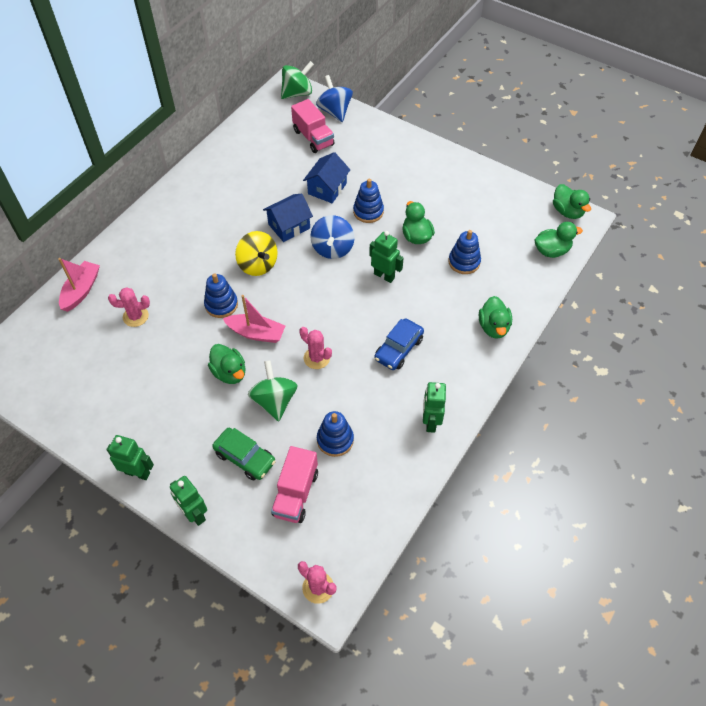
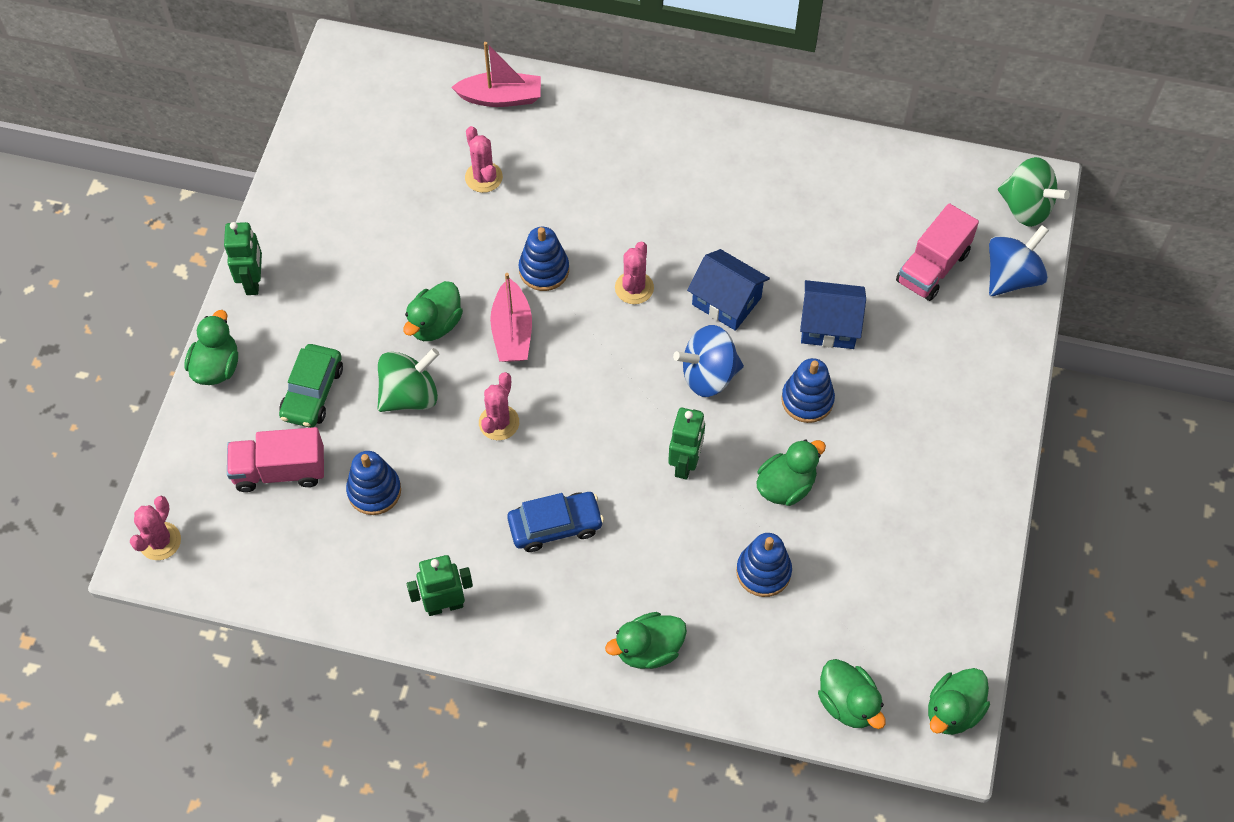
camera: 70 degrees right, 5 degrees up
(194, 514) = (216, 367): green robot -> green duck
(258, 265) = (634, 288): yellow spinning top -> pink cactus
(398, 349) = (555, 525): blue car -> blue car turned 150 degrees clockwise

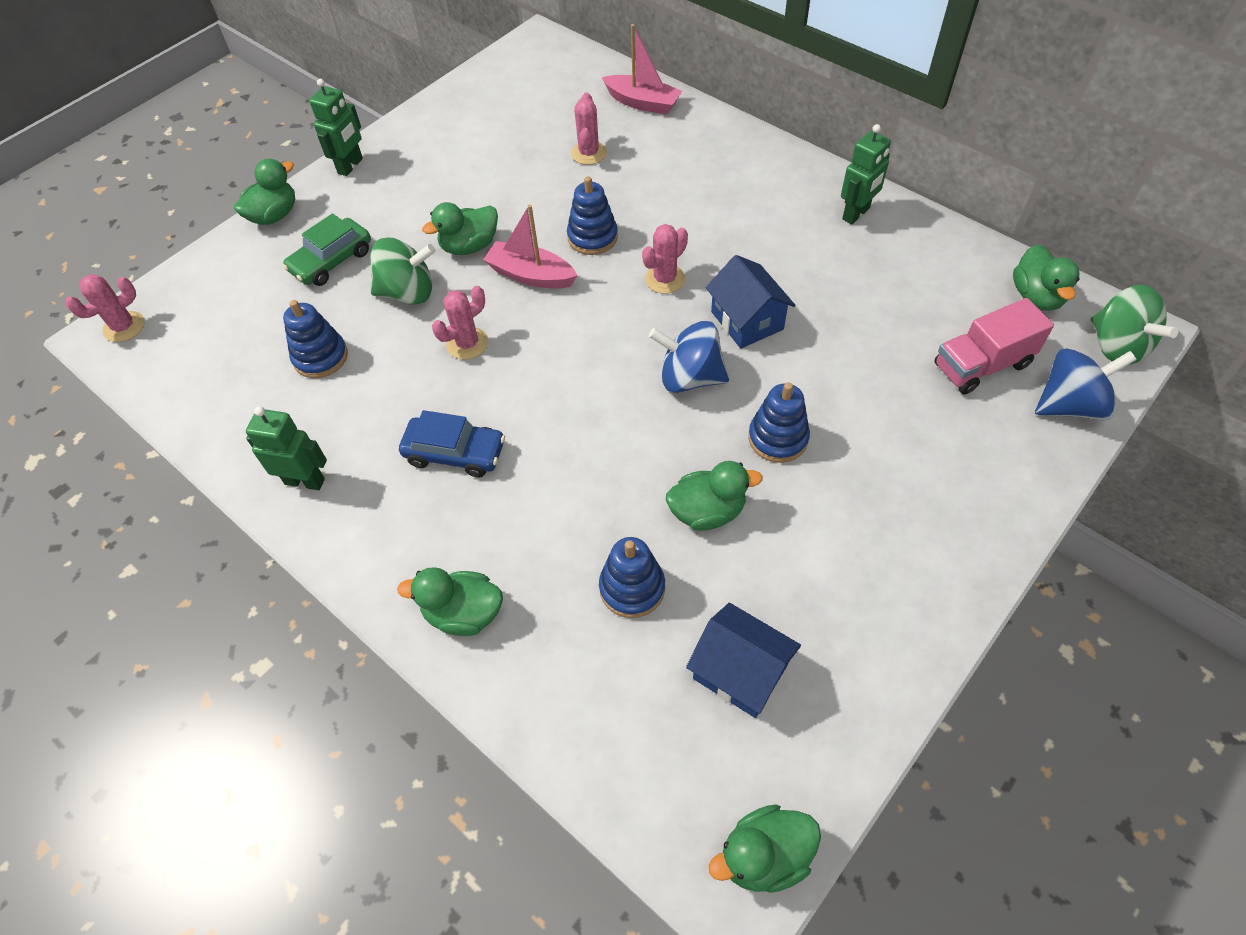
camera: 30 degrees right, 5 degrees down
(280, 470) = (258, 310): pink truck -> none
(512, 331) = (531, 275): pink boat -> pink boat turned 90 degrees clockwise
(685, 464) = (617, 448): green robot -> green robot (856, 214)
(829, 326) = (839, 379): blue house -> blue house (740, 672)
(848, 703) = (641, 781): green duck -> green duck (1036, 296)

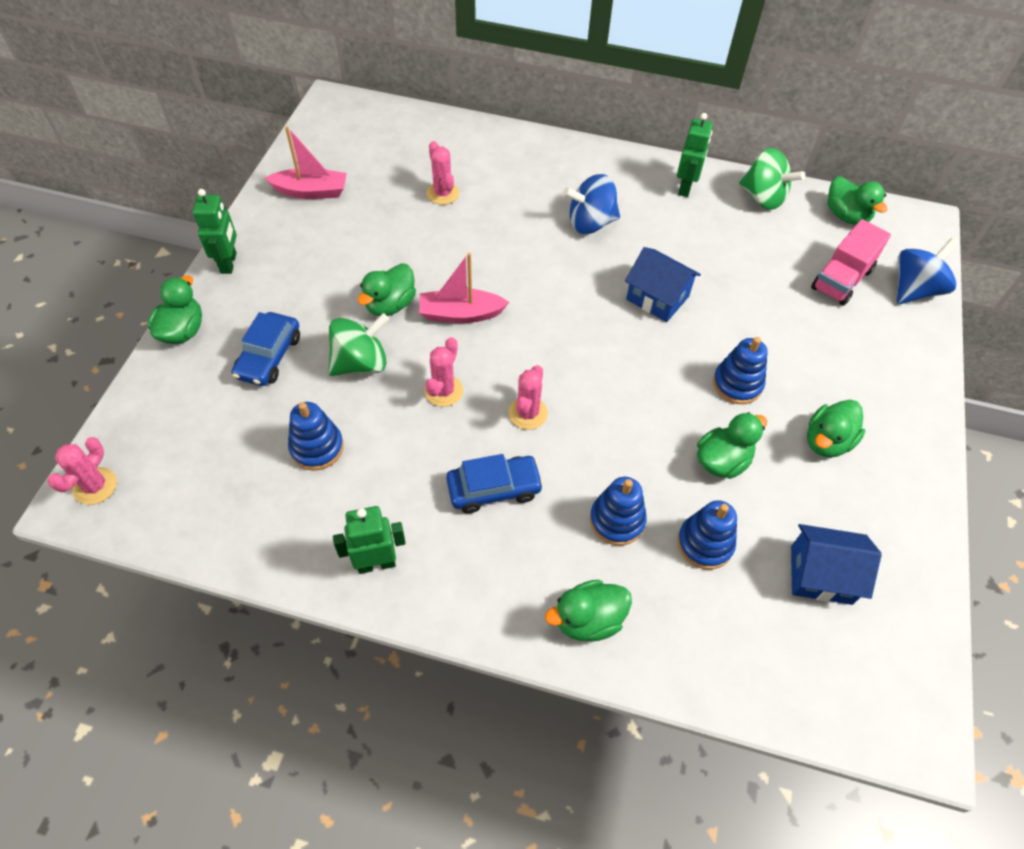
camera: 30 degrees left, 0 degrees up
(332, 261) = (269, 356): green car -> blue car
(592, 237) = (492, 266): blue stacking toy -> blue stacking toy (617, 520)
(642, 103) = (461, 138): pink boat -> pink boat (311, 191)
(665, 279) = (573, 283): pink cactus -> pink cactus (528, 413)
(689, 377) = (643, 358): blue spinning top -> blue spinning top (590, 223)
(764, 856) = (919, 703): green duck -> green duck (827, 441)
(1116, 346) = (917, 237): green spinning top -> green spinning top (763, 198)

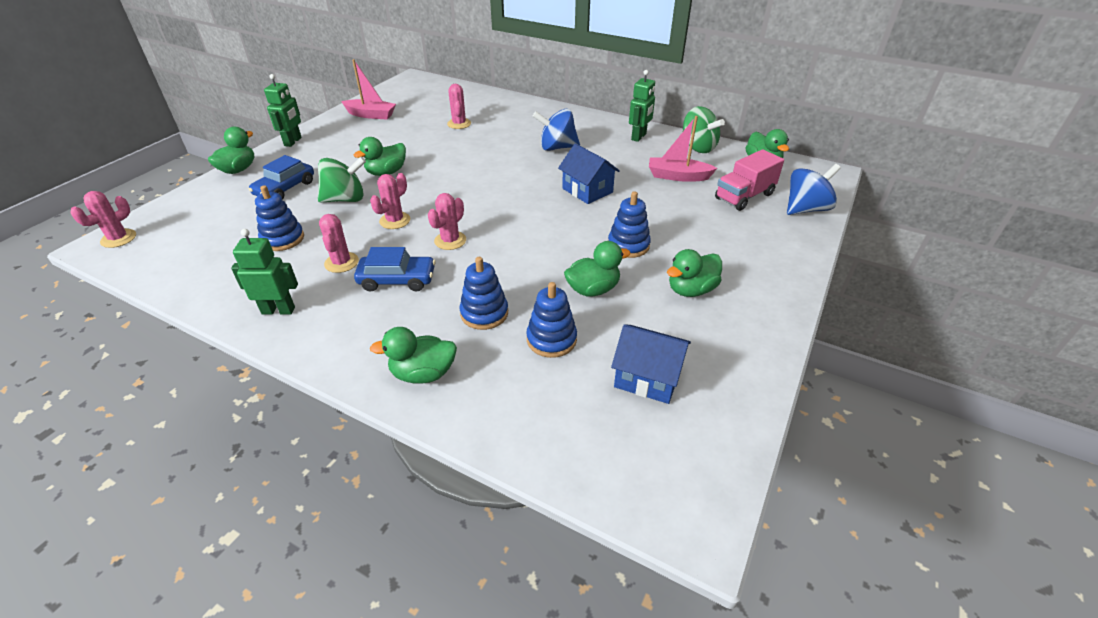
camera: 15 degrees right, 15 degrees down
(412, 473) = (341, 262): none -> pink cactus
(460, 314) = (433, 182): pink boat -> pink boat (678, 176)

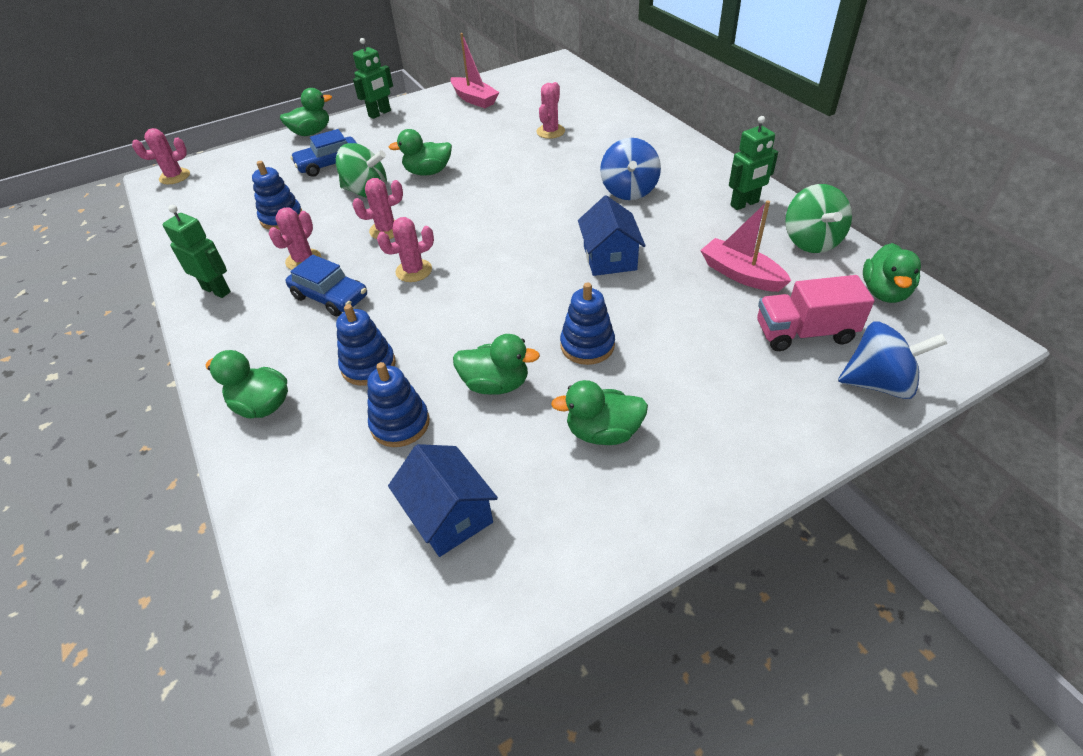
camera: 35 degrees right, 5 degrees up
(557, 147) = (629, 191): blue spinning top -> blue spinning top turned 120 degrees counterclockwise

